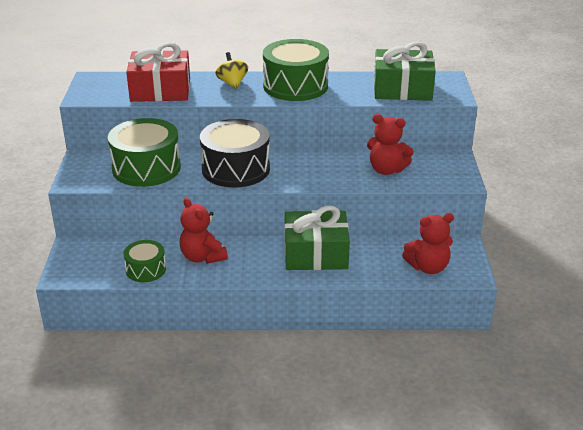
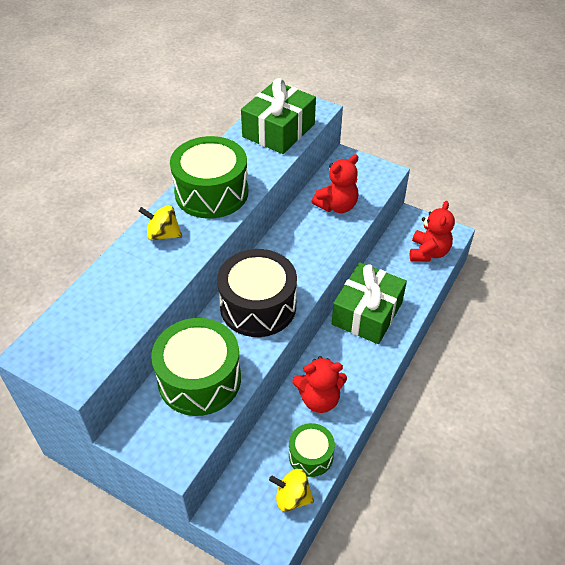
camera: 60 degrees left, 15 degrees up
(102, 272) = (292, 497): none -> yellow spinning top
(160, 90) = (125, 298): red gift -> none

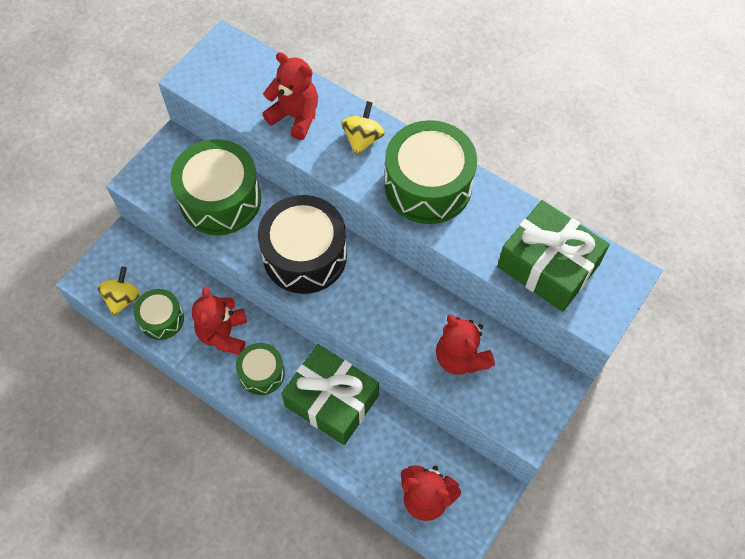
camera: 95 degrees right, 15 degrees up
(134, 283) = (295, 116): none -> red teddy bear
(352, 364) = (262, 373): none -> green drum

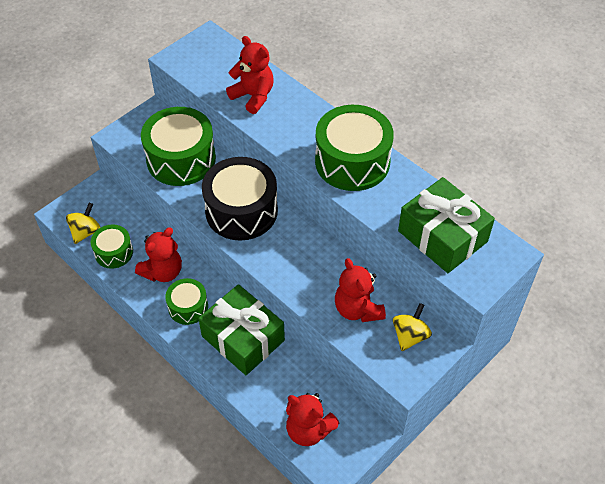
camera: 10 degrees right, 10 degrees down
(223, 334) = (163, 272): red teddy bear -> red teddy bear turned 150 degrees counterclockwise
(363, 139) = (305, 120): yellow spinning top -> yellow spinning top (410, 336)

